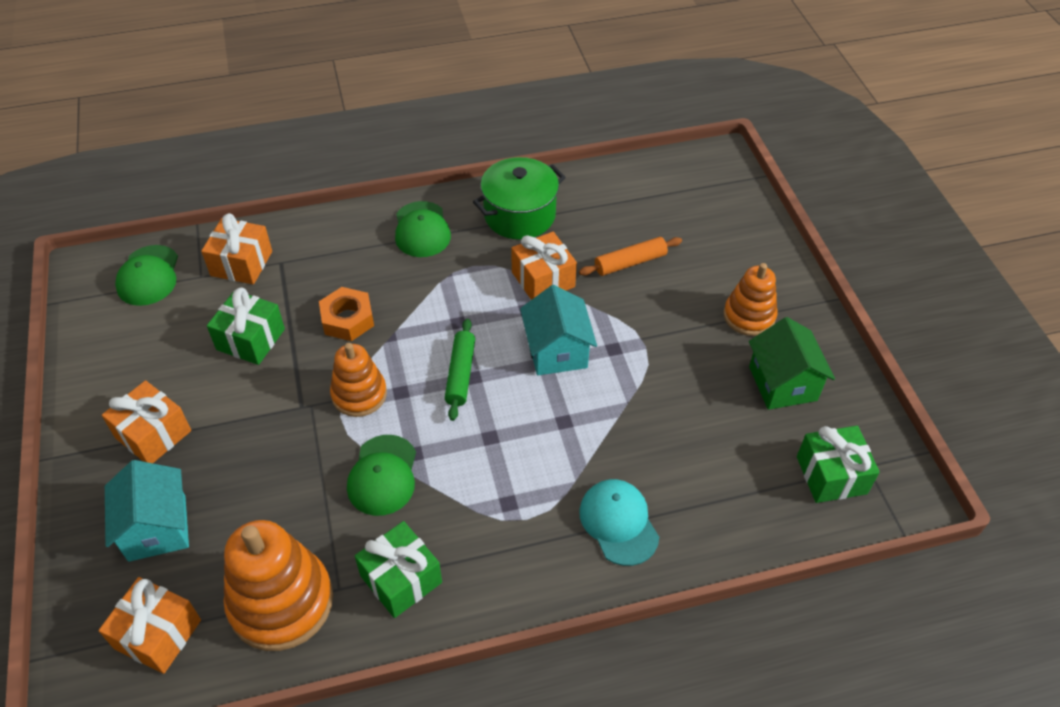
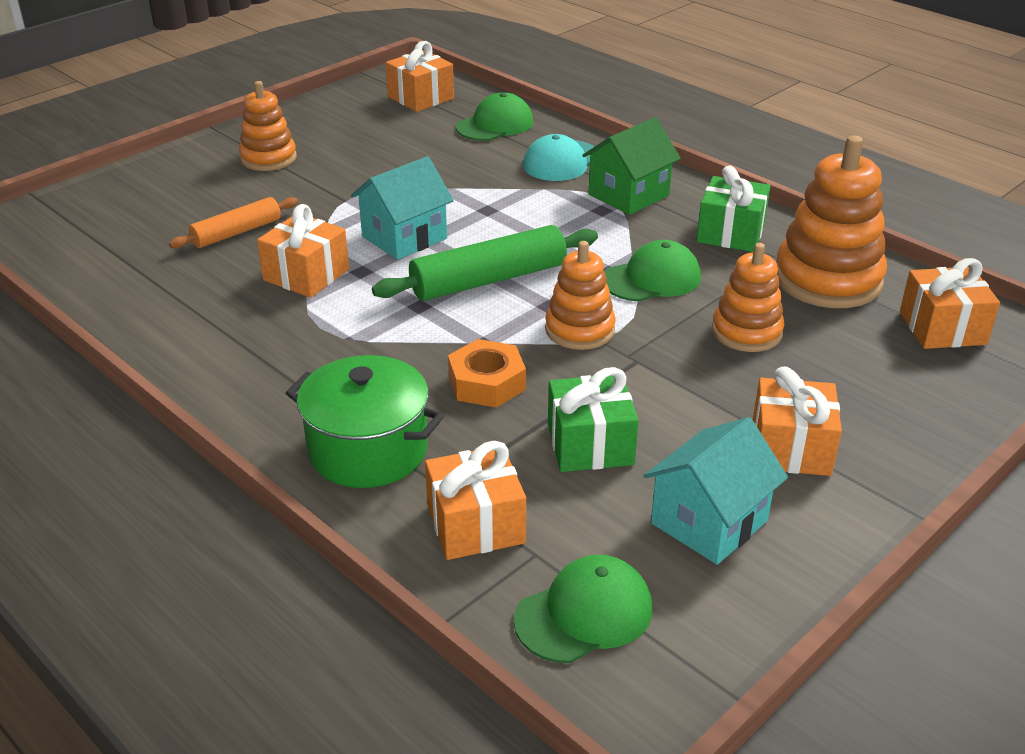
camera: 120 degrees left, 15 degrees down
(157, 528) = (870, 383): turquoise house -> turquoise house (709, 522)
(272, 492) = (746, 332): none -> orange stacking toy
(422, 230) = (283, 389): green cap -> green cap (495, 125)
(461, 374) = (488, 279): green rolling pin -> green rolling pin, size x1.62
(519, 215) = (202, 324): green pot -> green pot (368, 450)
(630, 262) = (237, 232): orange rolling pin -> orange rolling pin turned 75 degrees counterclockwise
(782, 383) = (341, 130): green house -> green house (628, 195)
(831, 475) = (421, 98): green gift -> orange gift

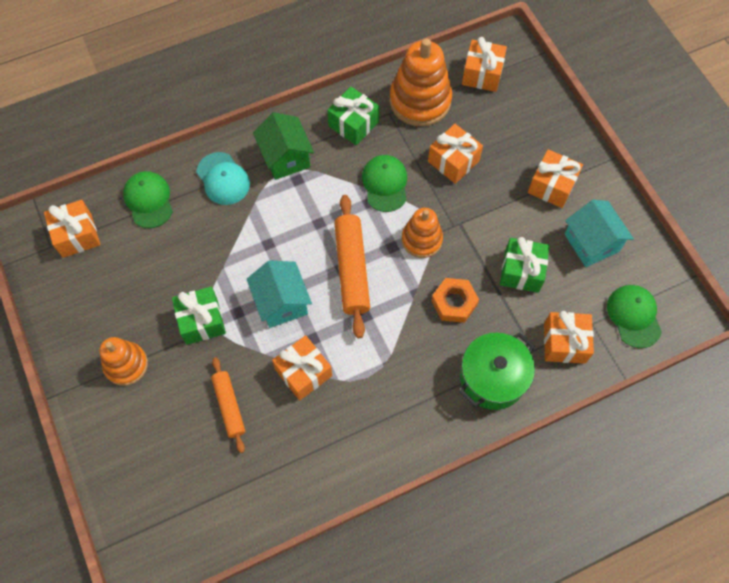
camera: 70 degrees left, 30 degrees up
(349, 190) = (202, 321): none -> green gift
(488, 279) = (351, 269): green rolling pin -> orange rolling pin
(746, 332) = (453, 161): orange stacking toy -> orange gift

